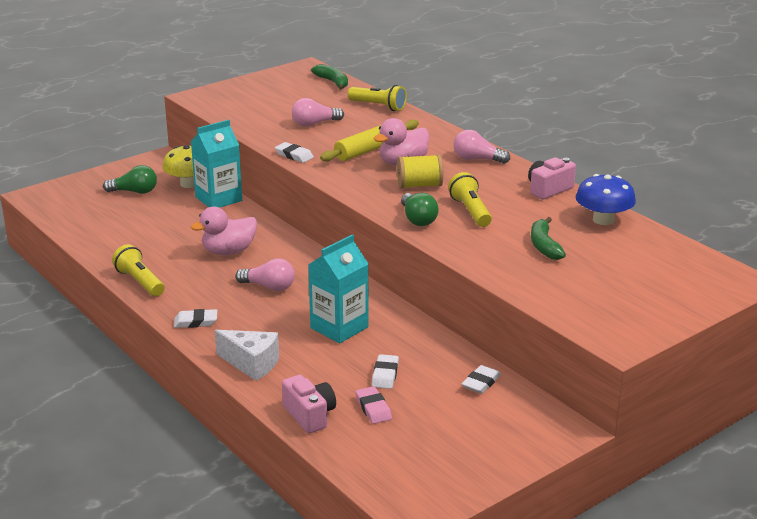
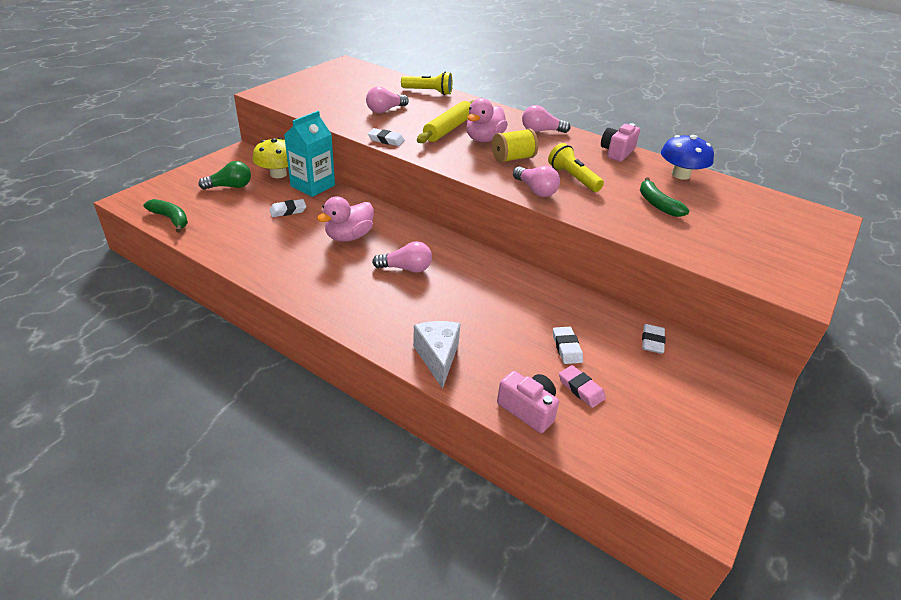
camera: 20 degrees left, 10 degrees up
(140, 282) = (279, 280): yellow flashlight -> none
(196, 322) = (357, 317): white eraser -> white eraser (288, 211)
(252, 364) = (437, 357): white cheese -> white cheese turned 105 degrees counterclockwise
(333, 82) = (377, 74): green banana -> green banana (171, 219)
(339, 327) = (494, 302): turquoise carton -> none
(417, 219) = (535, 190): green light bulb -> pink light bulb

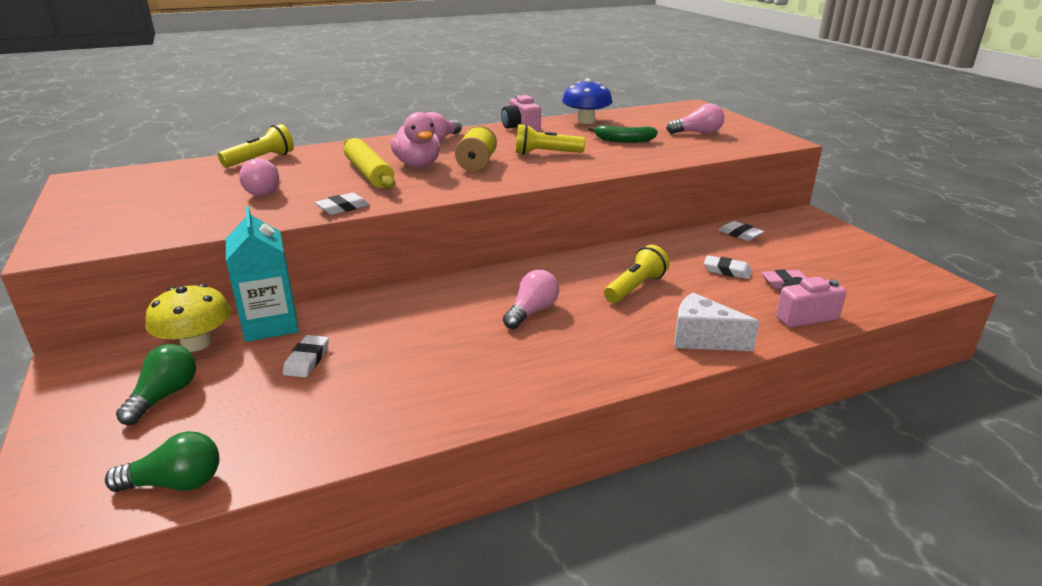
camera: 55 degrees left, 10 degrees down
(171, 219) = (175, 483): green banana -> green light bulb
(349, 236) = (426, 330): pink duck -> none
(486, 305) = (635, 287): none -> yellow flashlight
(535, 190) = (550, 172): pink light bulb -> pink light bulb (697, 133)

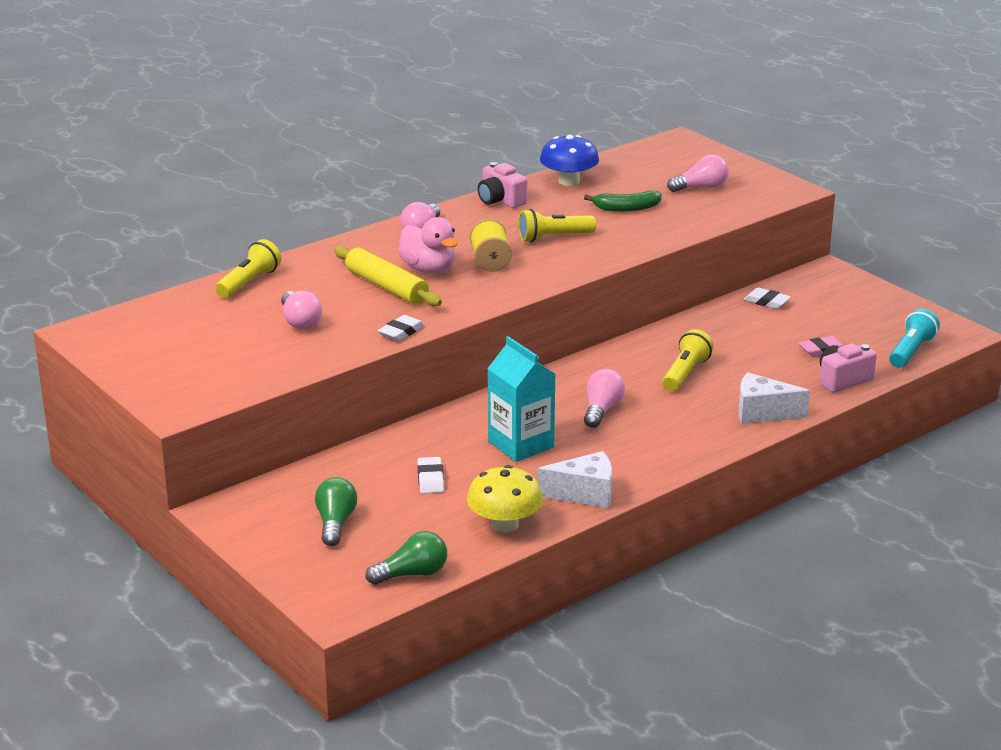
camera: 15 degrees left, 0 degrees up
(196, 343) = (315, 481): yellow mushroom -> yellow mushroom (504, 524)
(270, 324) = (367, 455): turquoise carton -> turquoise carton (521, 444)
(455, 406) = (584, 494): none -> white cheese
(727, 271) = (765, 345): white eraser -> none
(884, 295) = (911, 351): none -> turquoise flashlight

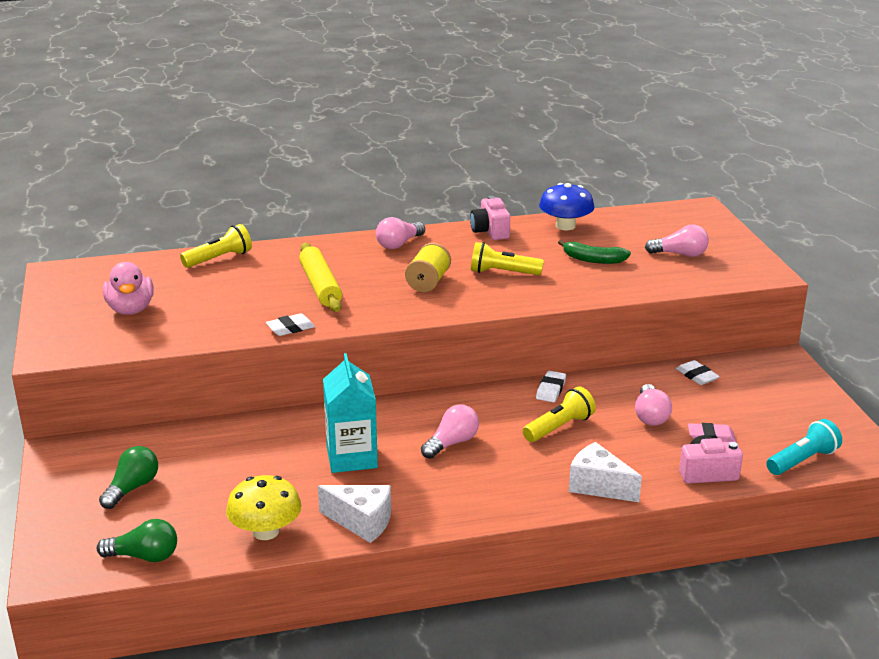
camera: 25 degrees right, 0 degrees up
(300, 321) = (221, 300): pink light bulb -> pink light bulb (650, 416)
(428, 269) = (370, 278): pink duck -> pink duck (131, 309)
(430, 479) = (246, 469): white eraser -> white eraser (551, 389)

